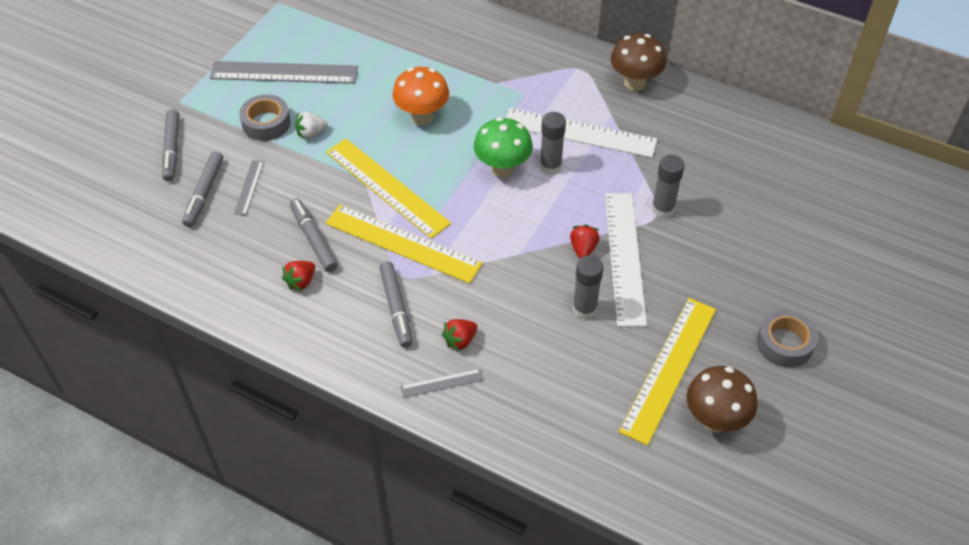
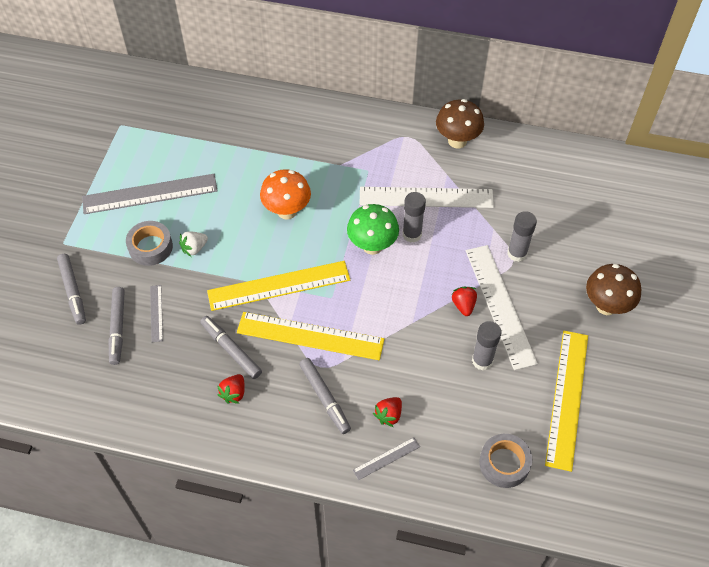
camera: 15 degrees left, 5 degrees up
(387, 187) = (279, 285): yellow ruler -> yellow ruler turned 45 degrees counterclockwise
(715, 420) = (617, 435): brown mushroom -> brown mushroom (606, 306)
(784, 343) = (650, 353): grey tape -> grey tape (504, 463)

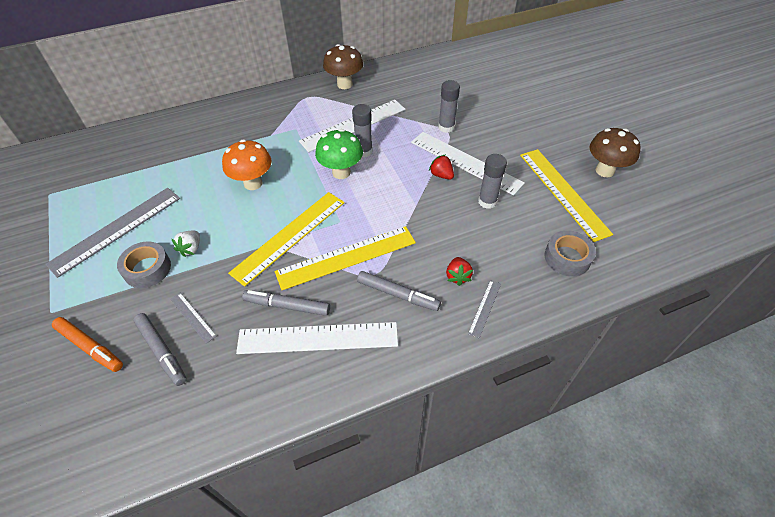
camera: 35 degrees left, 5 degrees down
(73, 291) = (90, 347): grey marker -> orange marker
(234, 393) = (318, 338): red strawberry -> white ruler
(606, 306) = (530, 128): brown mushroom -> brown mushroom (605, 171)

